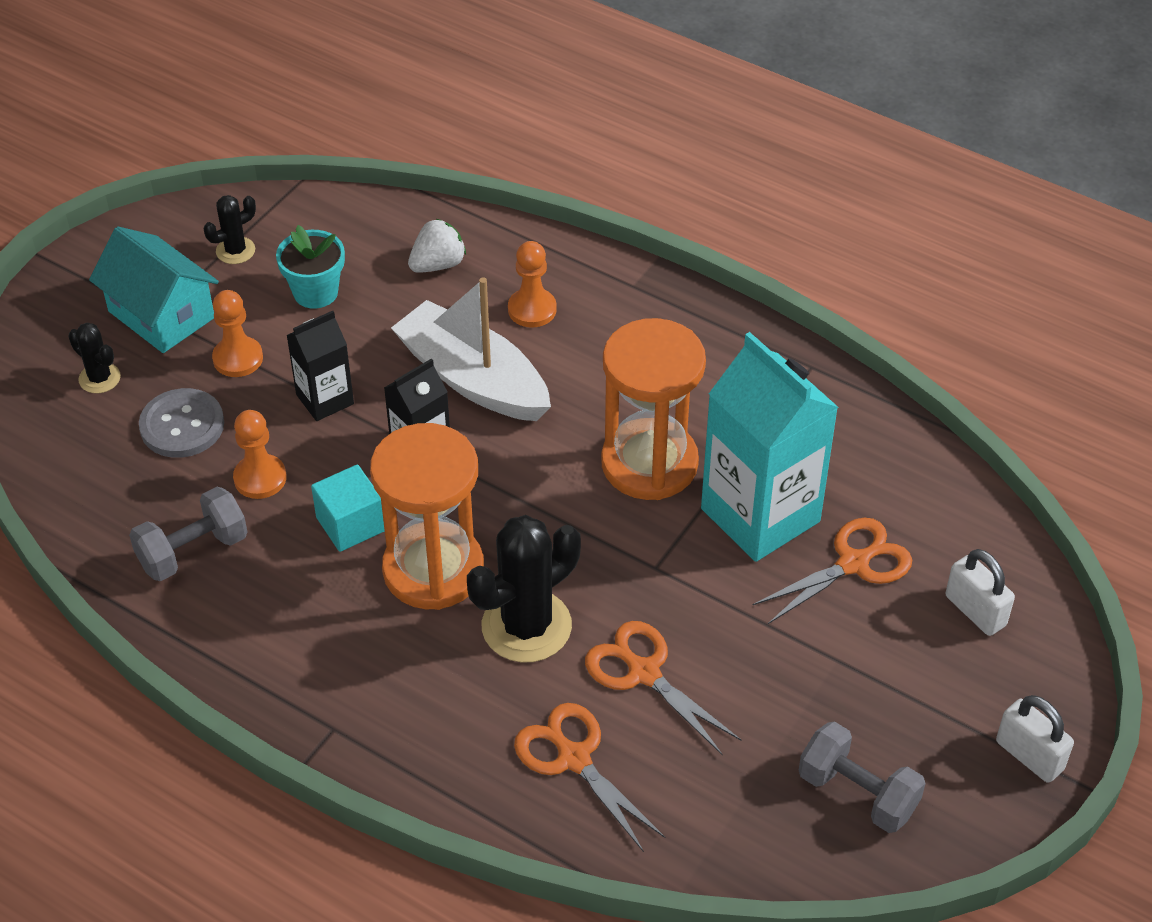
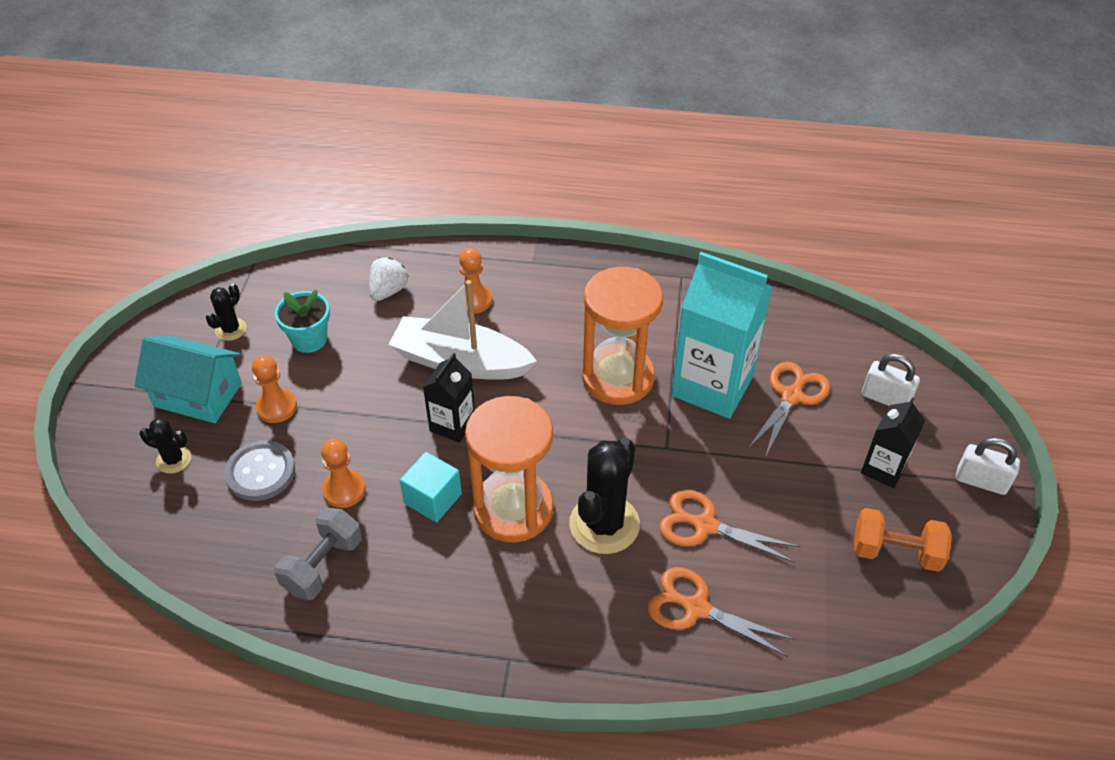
camera: 25 degrees left, 0 degrees up
(325, 399) = (360, 414): black carton -> black carton (883, 468)
(857, 793) = (895, 552): grey dumbbell -> orange dumbbell

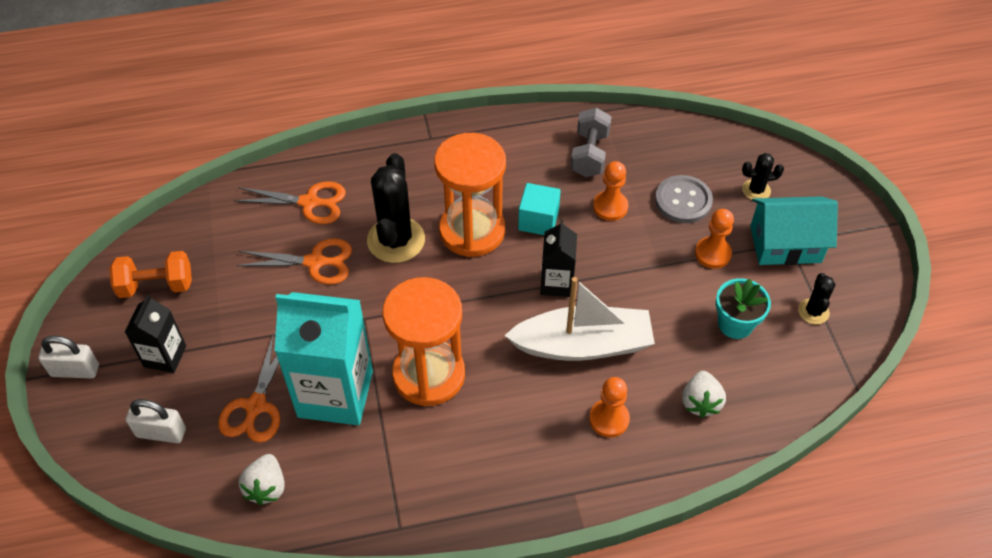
camera: 160 degrees right, 5 degrees up
(789, 331) = (266, 487): none -> white strawberry

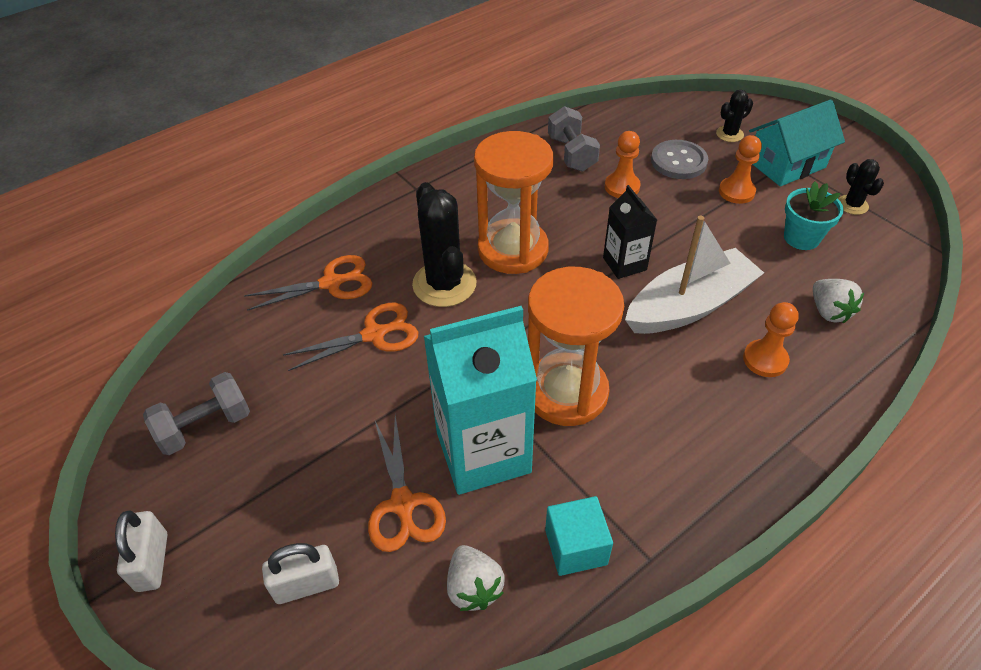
camera: 25 degrees left, 5 degrees down
(75, 370) = (152, 562): white padlock -> white padlock turned 75 degrees counterclockwise
(156, 286) = (205, 426): orange dumbbell -> grey dumbbell
(165, 356) = (260, 497): black carton -> none
(538, 220) = (567, 219): turquoise cube -> turquoise cube (576, 547)

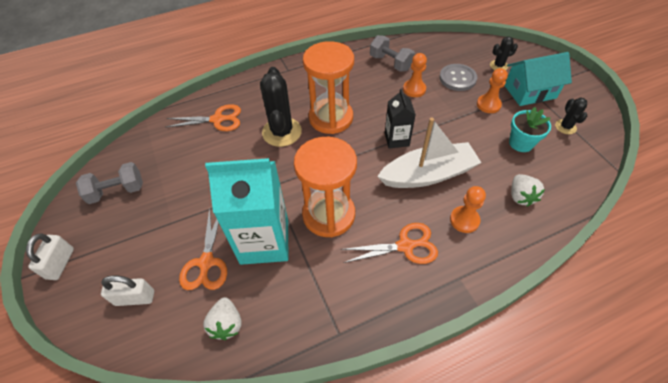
camera: 15 degrees right, 5 degrees up
(374, 335) = (229, 155): orange scissors -> orange scissors (405, 246)
(571, 154) = (390, 63): grey dumbbell -> grey dumbbell turned 45 degrees counterclockwise
(576, 547) = (296, 314): turquoise cube -> none

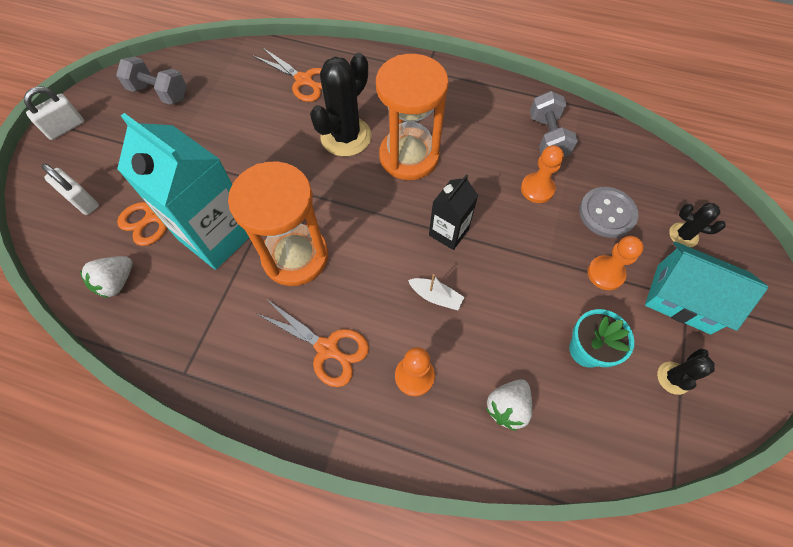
camera: 40 degrees right, 10 degrees up
(428, 174) = (436, 296): white boat -> white boat, size x0.41

